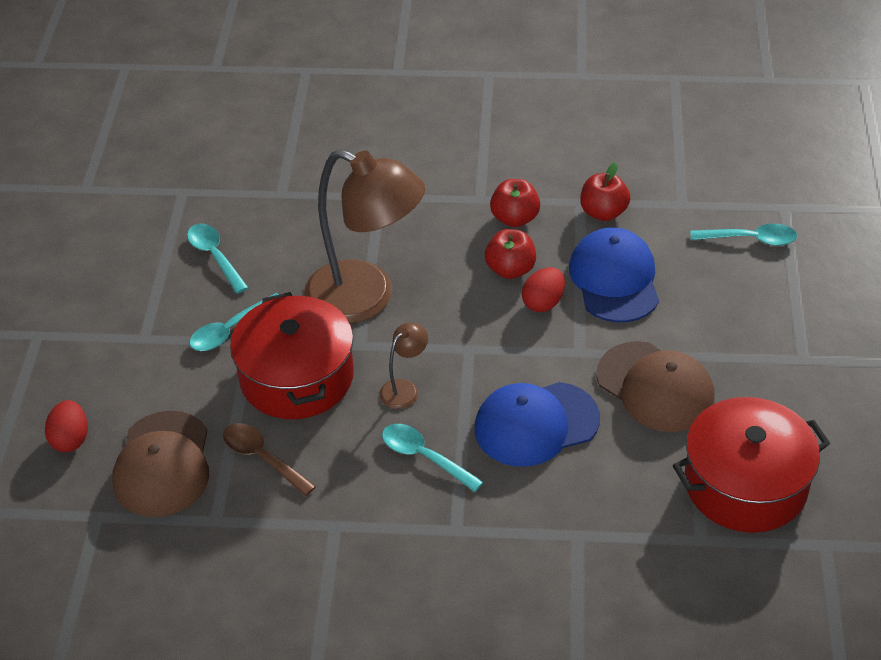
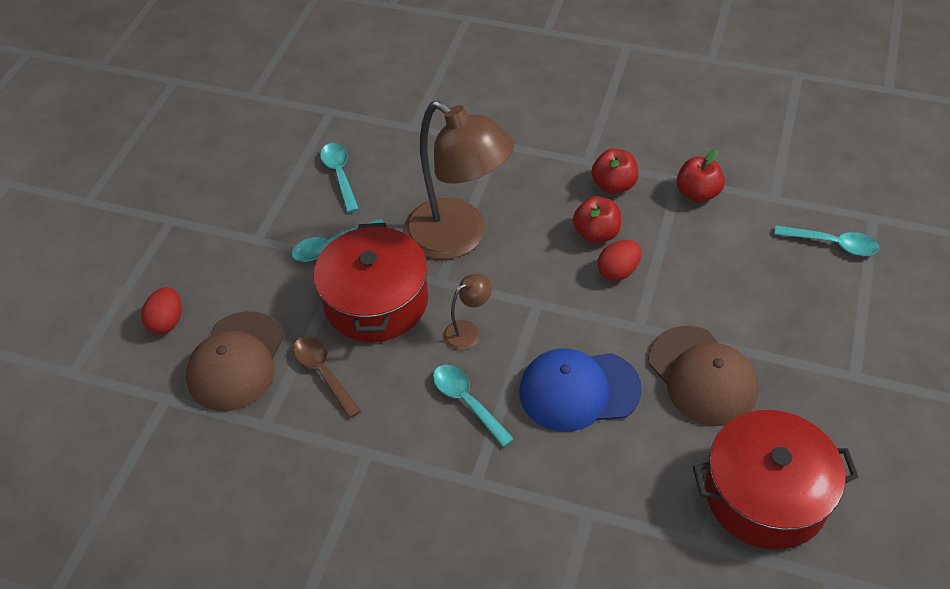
camera: 15 degrees right, 5 degrees up
(614, 279) = (691, 260): blue cap -> none

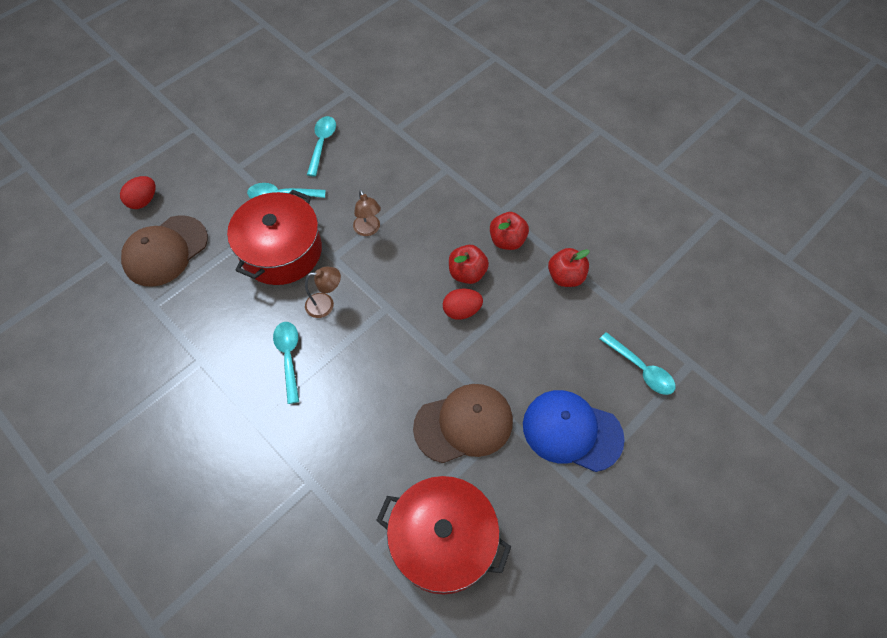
camera: 25 degrees right, 10 degrees up
(323, 373) = (212, 287): brown spoon -> none
(458, 238) = (368, 230): brown lamp -> brown lamp, size x0.42
(579, 390) = (369, 389): blue cap -> blue cap (571, 431)
(702, 376) = (464, 424): brown cap -> brown cap turned 105 degrees counterclockwise

